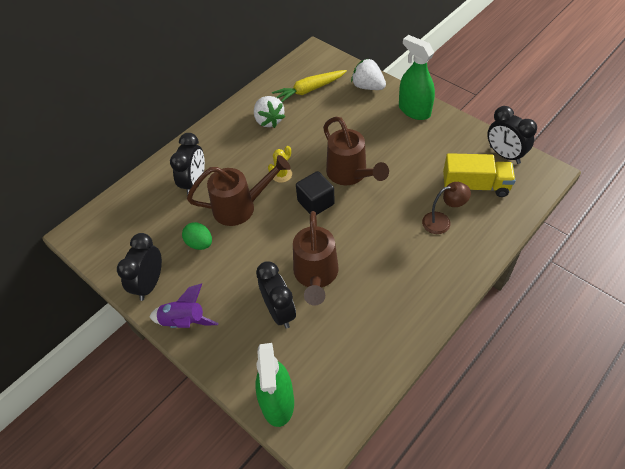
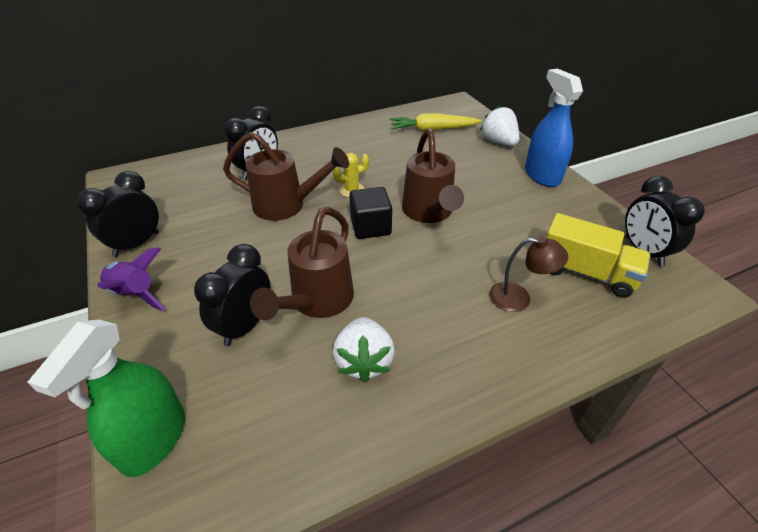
camera: 20 degrees right, 10 degrees down
(200, 243) = (218, 224): green egg -> none
(269, 120) = (373, 142): white strawberry -> white strawberry (364, 361)
(279, 312) = (245, 326): black clock -> black clock turned 150 degrees counterclockwise
(414, 110) = (542, 175): green spray bottle -> blue spray bottle

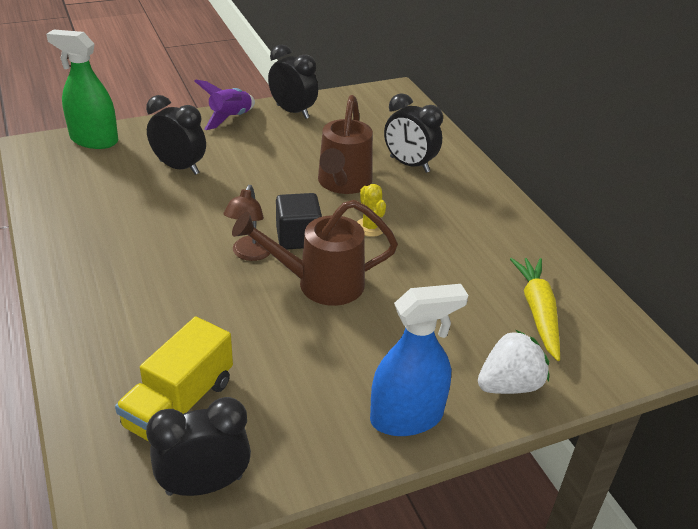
camera: 90 degrees right, 5 degrees down
(317, 301) = (195, 202): brown watering can -> none
(364, 361) = (118, 224): white strawberry -> none
(518, 298) = (157, 333): brown lamp -> brown lamp (249, 254)

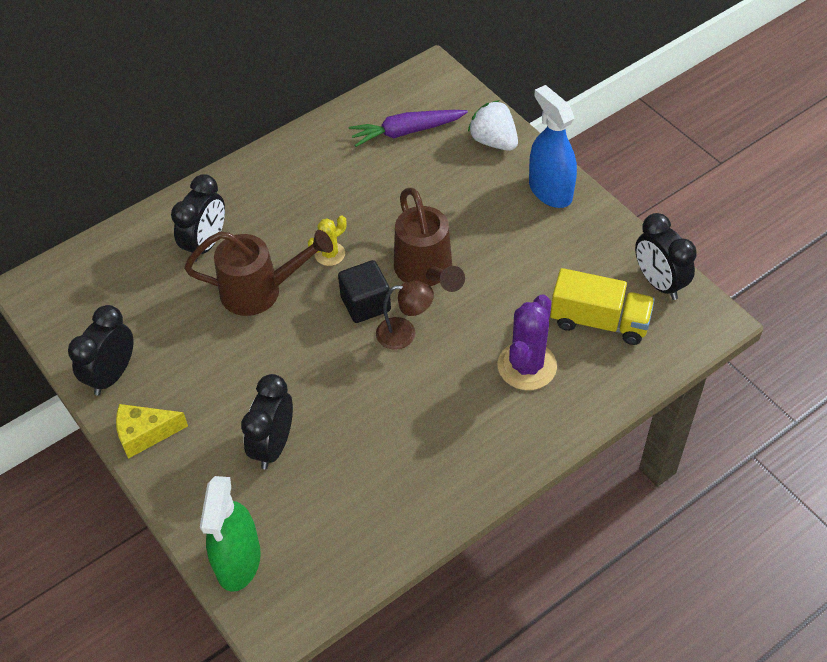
camera: 100 degrees left, 15 degrees up
(158, 327) = (527, 366): none -> purple cactus
(230, 118) = (145, 434): purple rocket -> yellow cheese
(538, 312) = (406, 132): yellow carrot -> purple carrot

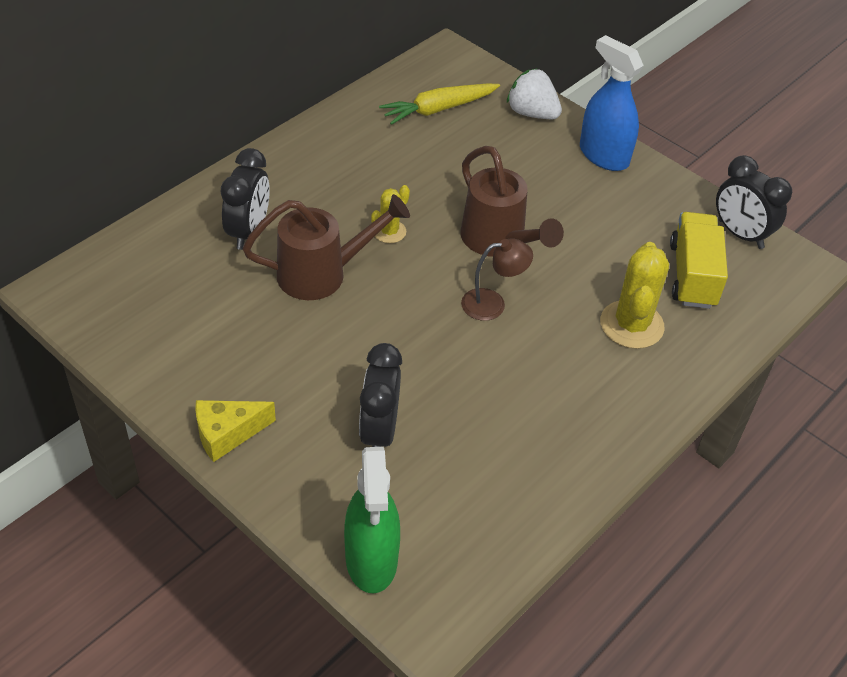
camera: 15 degrees left, 5 degrees down
(112, 375) = (173, 374): black clock -> none
(365, 304) = (442, 278): black cube -> none
(406, 132) = (438, 109): purple carrot -> yellow carrot
(527, 366) = (631, 325): purple cactus -> yellow cactus
(599, 321) = (692, 275): yellow truck -> yellow truck turned 90 degrees counterclockwise

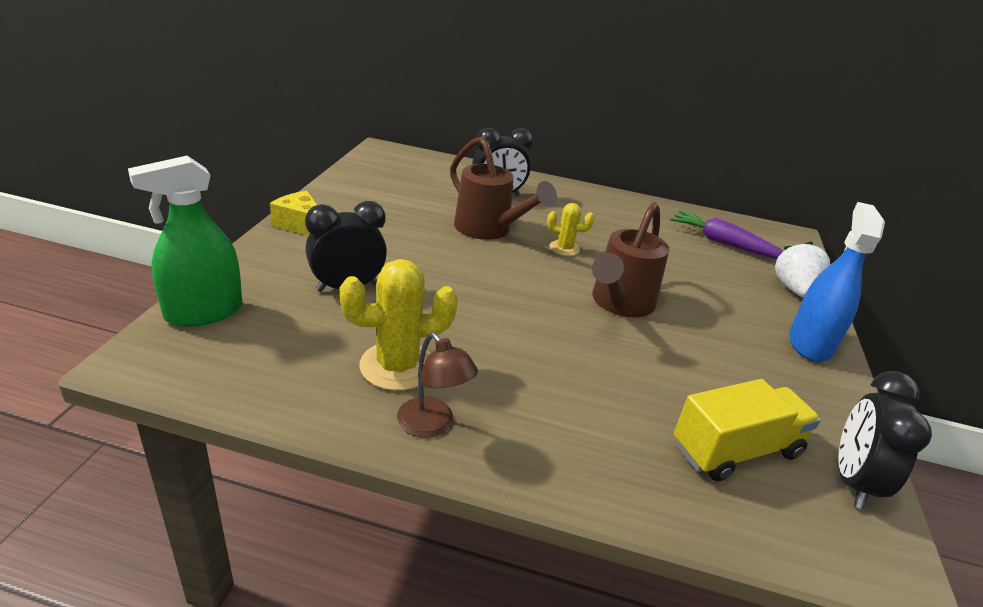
camera: 60 degrees right, 15 degrees down
(438, 109) = (724, 243): yellow carrot -> purple carrot
(492, 303) = (543, 316): brown lamp -> brown lamp (432, 425)
(631, 325) = (609, 414): yellow cactus -> yellow cactus (397, 366)

